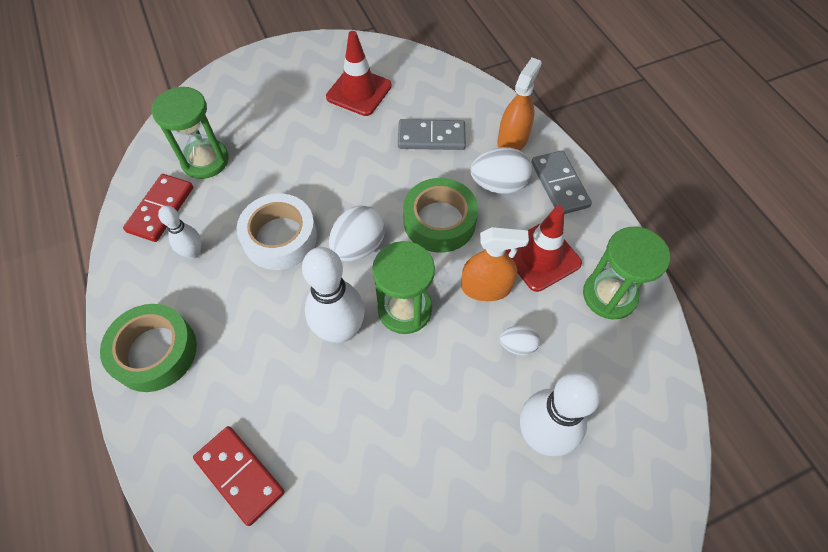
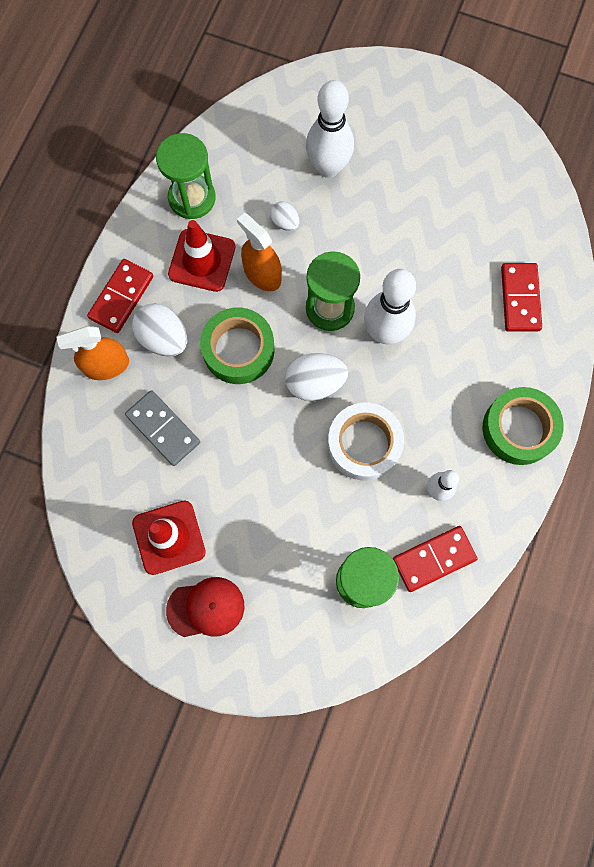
camera: 135 degrees left, 15 degrees up
(297, 79) = (206, 608): none -> red cap
(559, 184) = (121, 297): grey domino -> red domino

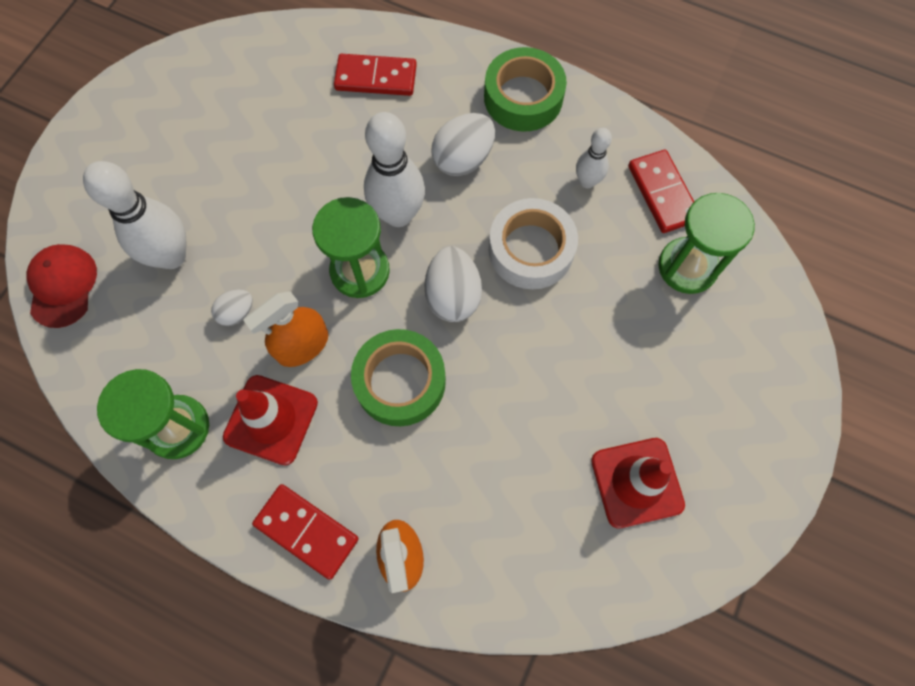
camera: 85 degrees left, 5 degrees down
(163, 338) = (373, 476): white egg -> white egg (463, 159)
(163, 429) = (496, 483): grey domino -> none
(206, 608) = (722, 441): red cap -> red cap (62, 286)

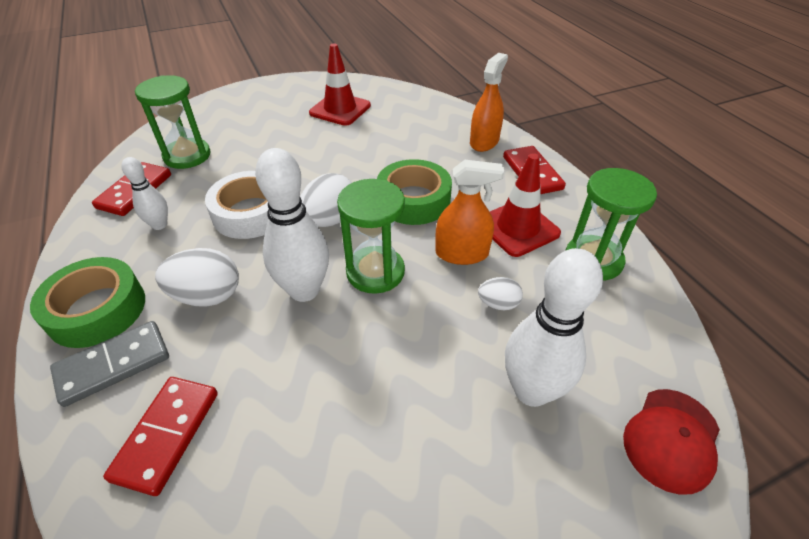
camera: 140 degrees left, 25 degrees down
(376, 77) = (166, 435): red domino -> red domino turned 60 degrees clockwise
(459, 82) = (113, 364): none -> grey domino

